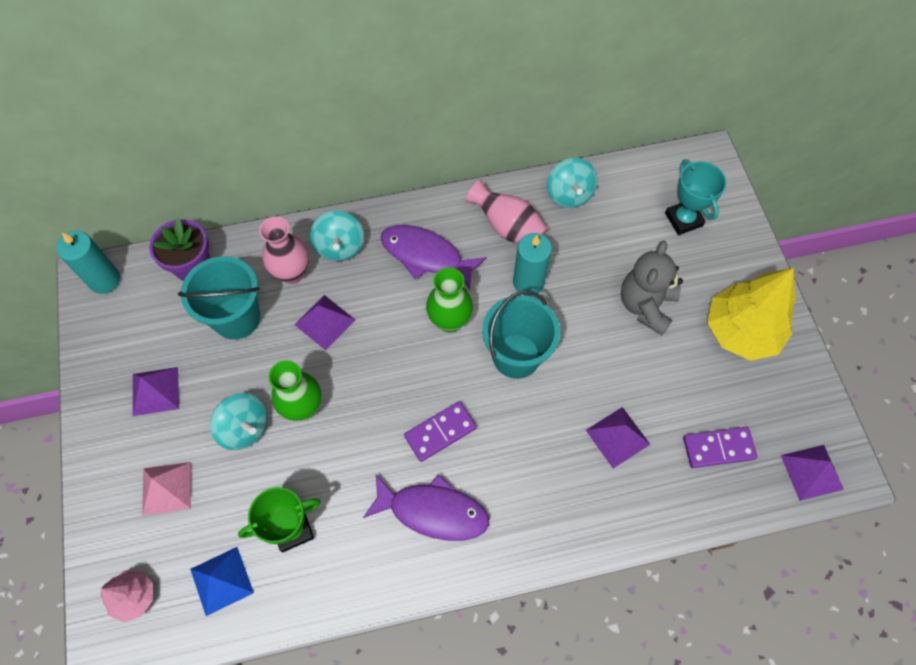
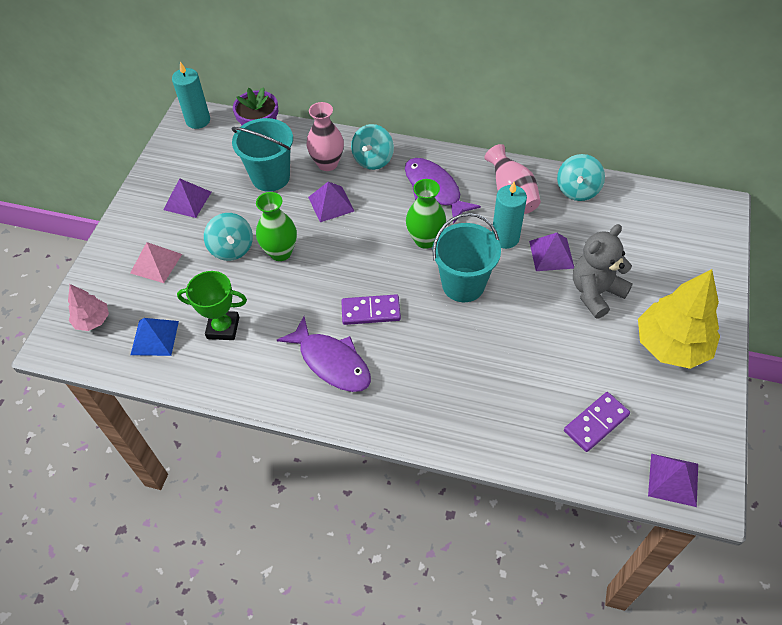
camera: 30 degrees right, 10 degrees down
(617, 437) = (512, 376): purple pyramid -> purple pyramid (551, 254)
(683, 219) = (668, 244): turquoise trophy -> none
(718, 448) = (596, 423): purple domino -> purple domino turned 60 degrees counterclockwise

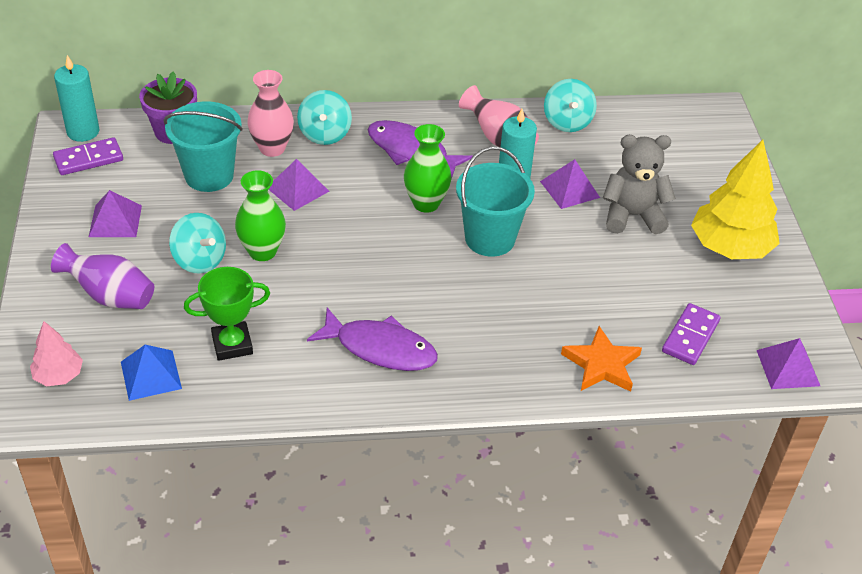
camera: 25 degrees left, 10 degrees down
(156, 263) = (110, 296): pink pyramid -> purple vase
(371, 311) = (400, 288): purple domino -> purple domino (88, 159)
(505, 428) = (601, 364): none -> orange star
(595, 292) = (632, 216): grey teddy bear -> grey teddy bear turned 60 degrees clockwise

